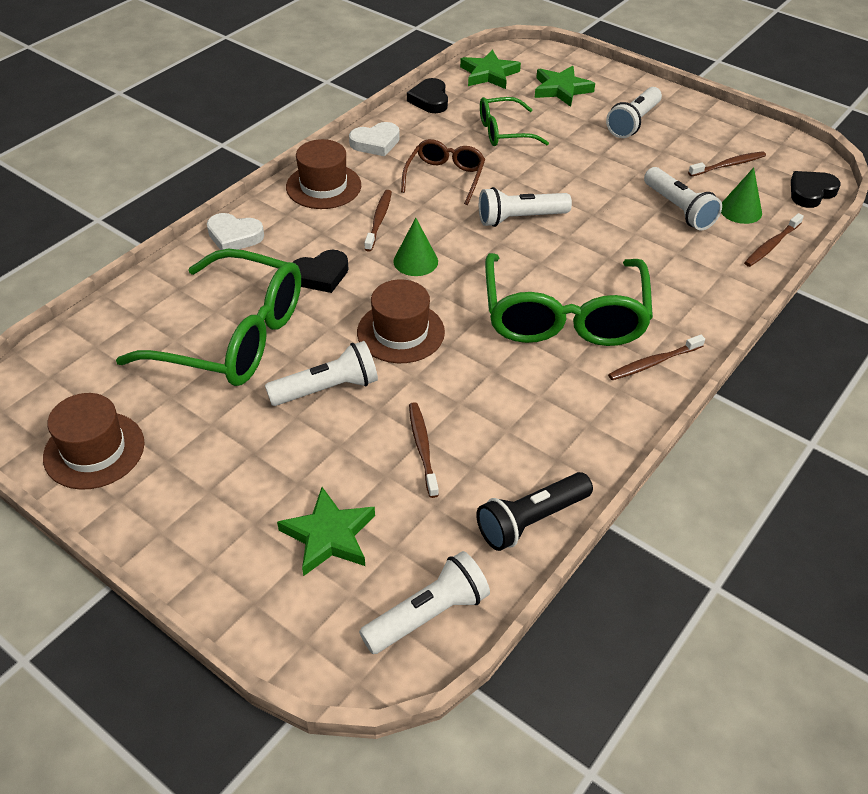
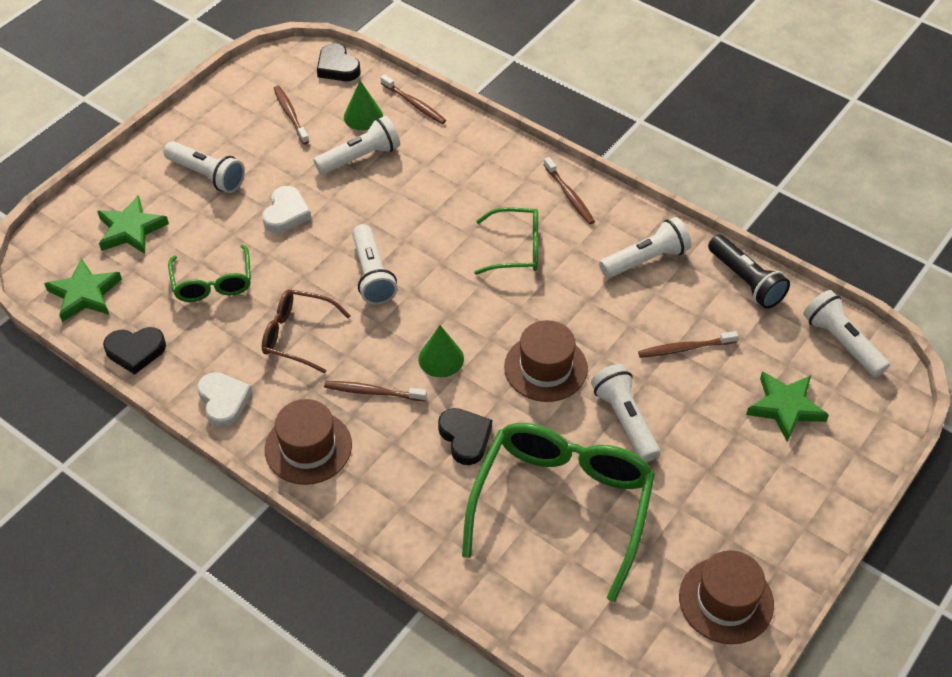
camera: 90 degrees left, 5 degrees up
(234, 236) = (400, 526): white heart -> white heart (286, 213)
(559, 424) = (645, 259): none -> white flashlight
(564, 317) = (516, 249): green glasses -> green glasses, size x0.54

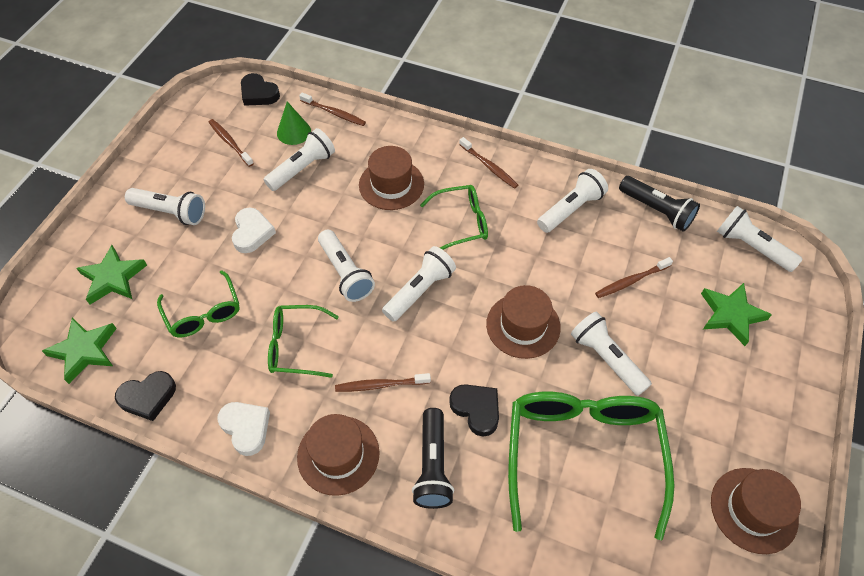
camera: 15 degrees left, 5 degrees up
(297, 335) = (295, 346): brown glasses -> green glasses
(401, 480) = (433, 466): none -> black flashlight
(441, 358) = (430, 338): green cone -> none
(446, 309) = (419, 290): none -> white flashlight
(452, 193) = (391, 184): none -> brown hat

